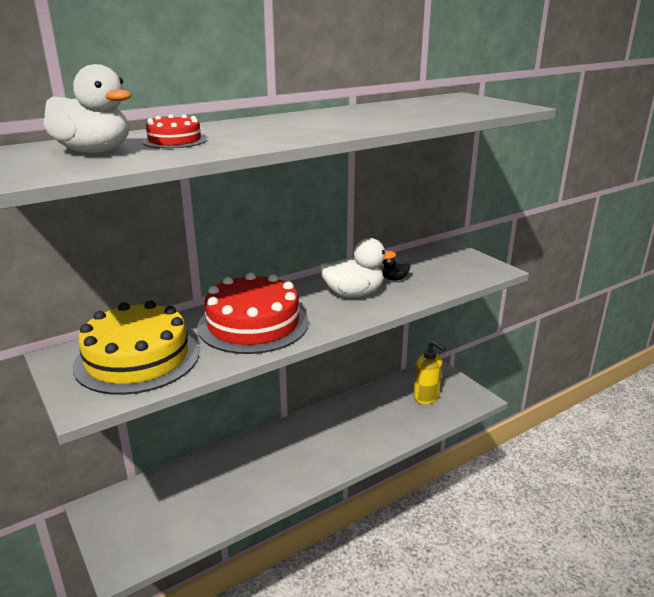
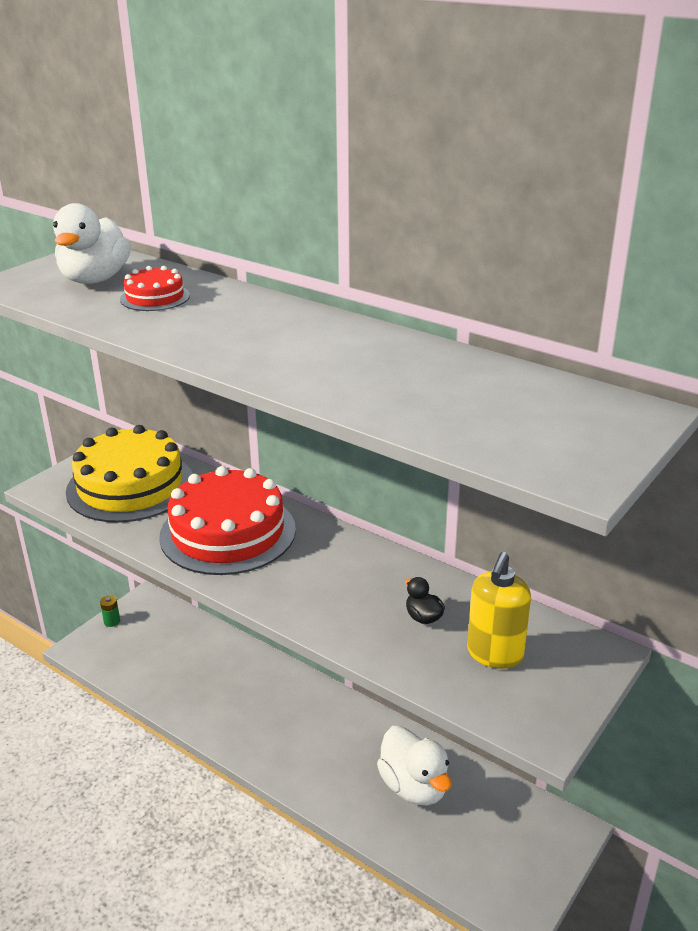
camera: 70 degrees right, 5 degrees up
(102, 537) = (112, 621): none -> green battery
(353, 294) = (349, 589): white duck -> white duck (414, 786)
(426, 397) = (477, 834): yellow soap dispenser -> yellow soap dispenser (494, 654)

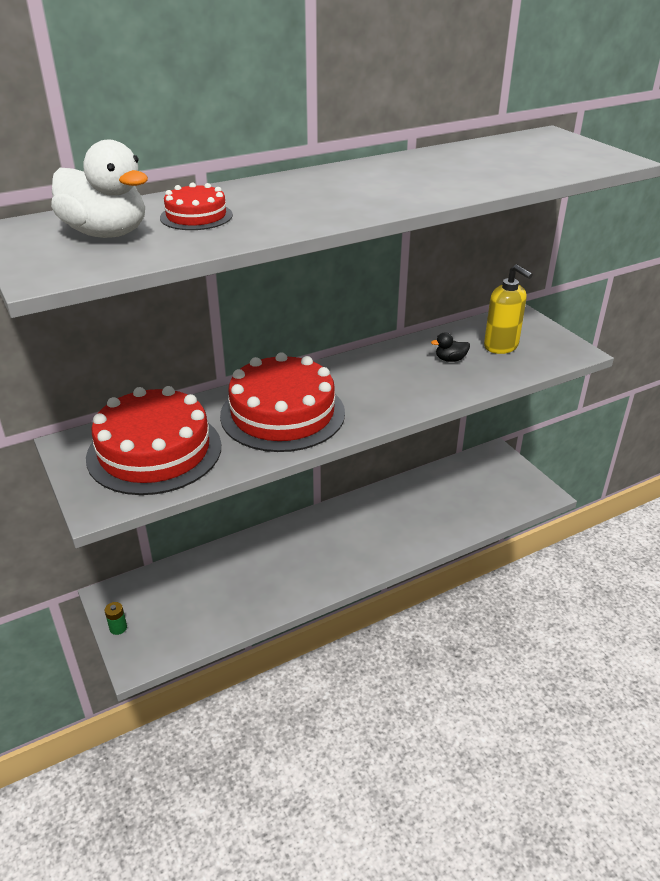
camera: 65 degrees left, 5 degrees up
(130, 486) = (154, 451): yellow cake -> red cake
(414, 786) = (430, 502): white duck -> none

